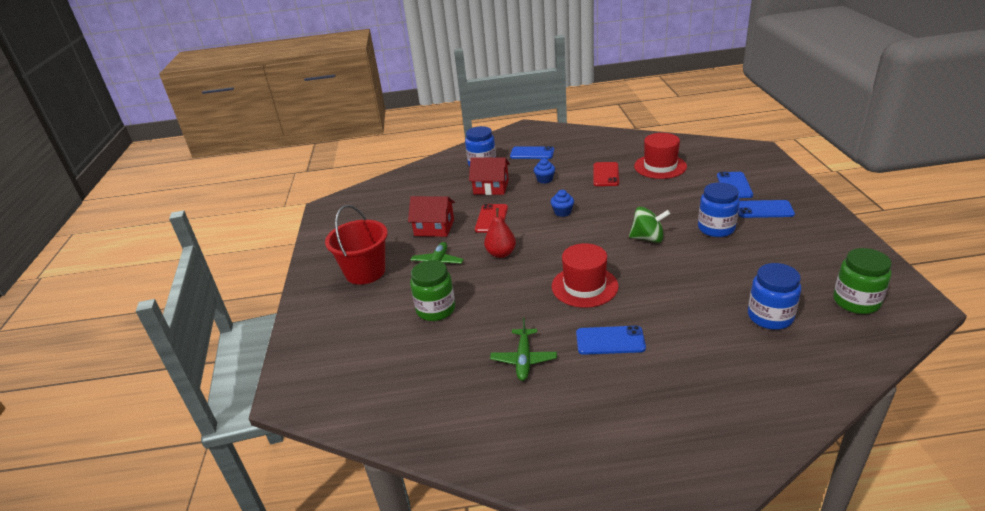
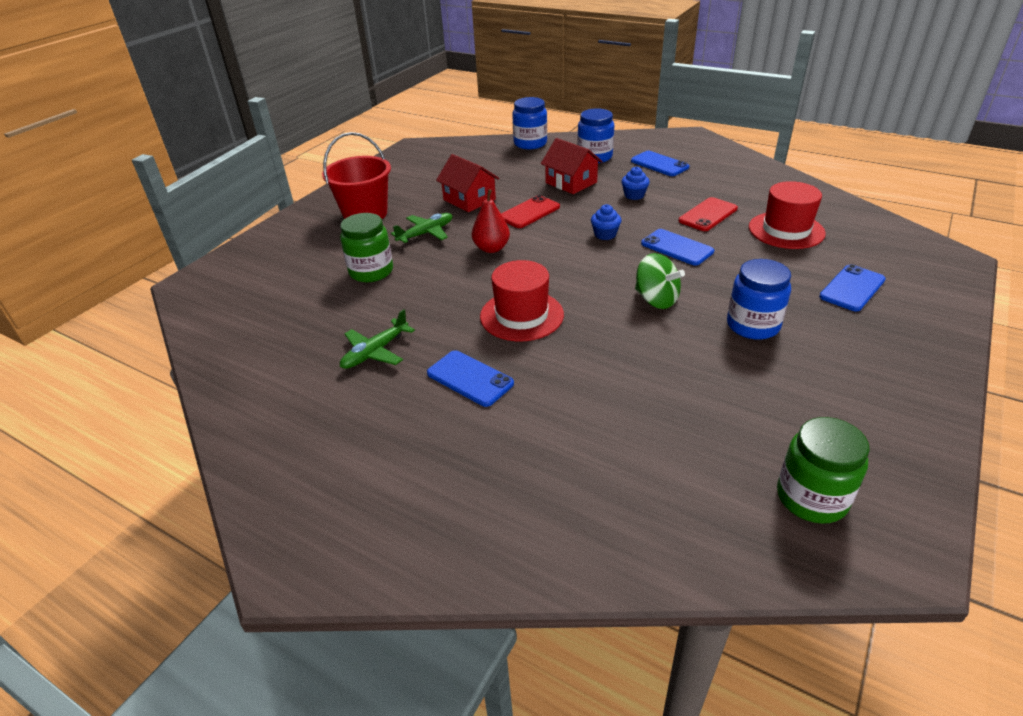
camera: 35 degrees right, 5 degrees up
(764, 209) = (850, 332): blue phone -> blue phone (676, 248)
(770, 317) = (671, 451): blue jar -> blue jar (530, 143)

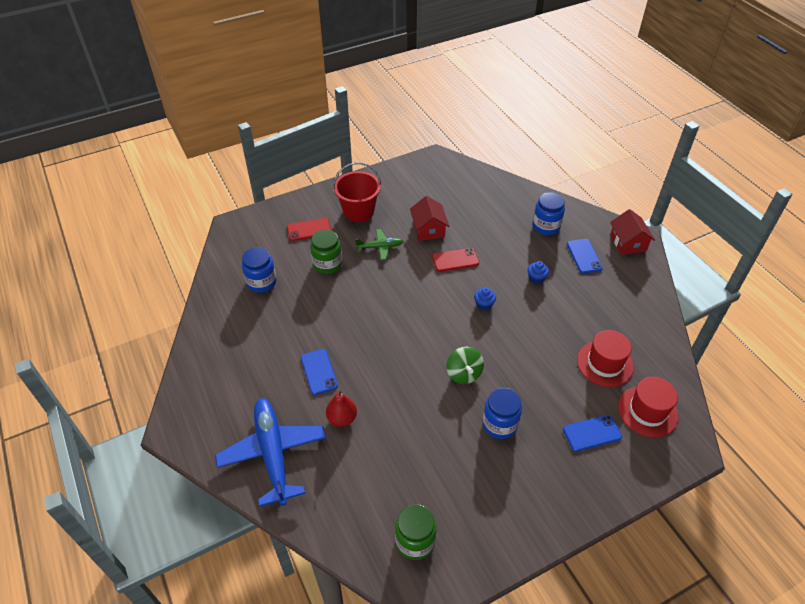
camera: 30 degrees right, 10 degrees up
(375, 352) = (288, 327): green plane -> none
(491, 248) = (406, 280): red pear -> red pear (342, 418)
(498, 506) = (273, 454): none -> blue plane
(521, 315) = (379, 343): red hat -> red hat (647, 411)
(530, 143) = (514, 190): blue jar -> blue jar (261, 282)
(571, 182) = (506, 245): red house -> red house (628, 242)
(676, 248) = (517, 340): blue phone -> none
(708, 215) = (567, 322): red phone -> red phone (309, 230)

